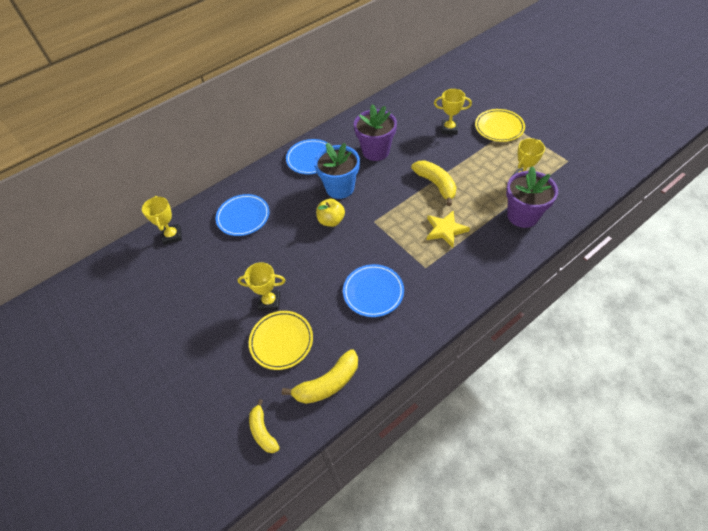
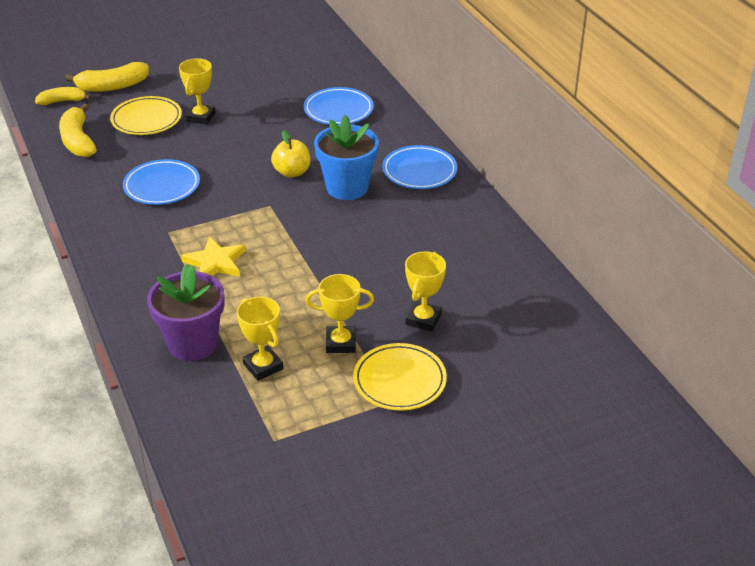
camera: 100 degrees right, 15 degrees down
(172, 236) = (337, 64): yellow trophy -> yellow trophy (341, 343)
(375, 151) = (406, 231): purple flower pot -> none
(436, 184) = (304, 274): yellow banana -> yellow banana (112, 86)

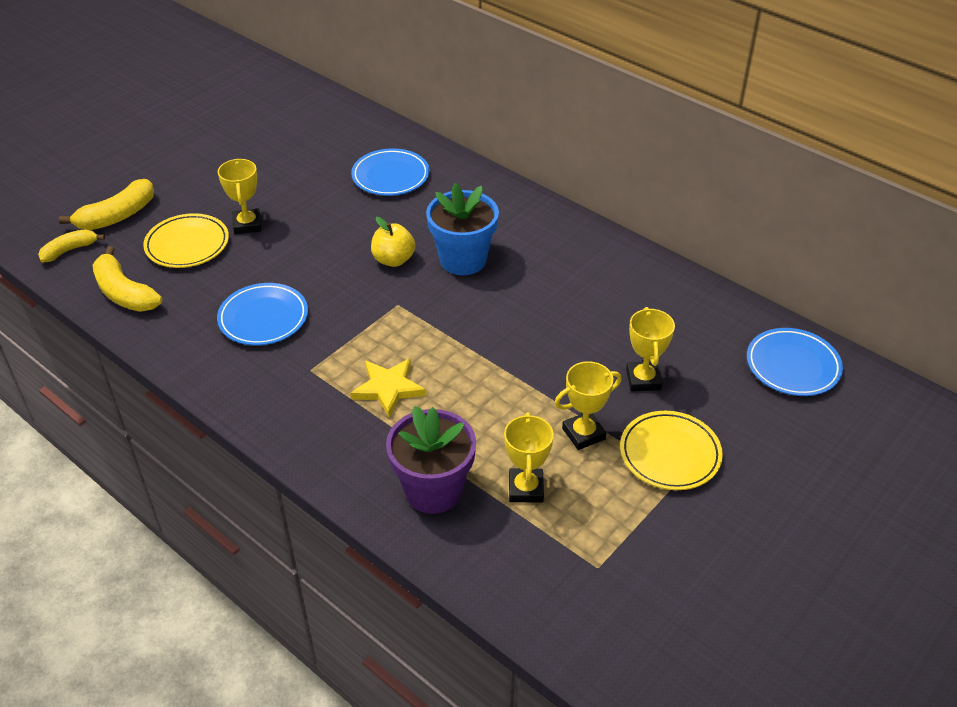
camera: 25 degrees left, 5 degrees up
(263, 366) = (526, 489): yellow trophy -> yellow trophy turned 60 degrees clockwise
(419, 171) = (521, 220): blue plate -> blue plate (792, 366)

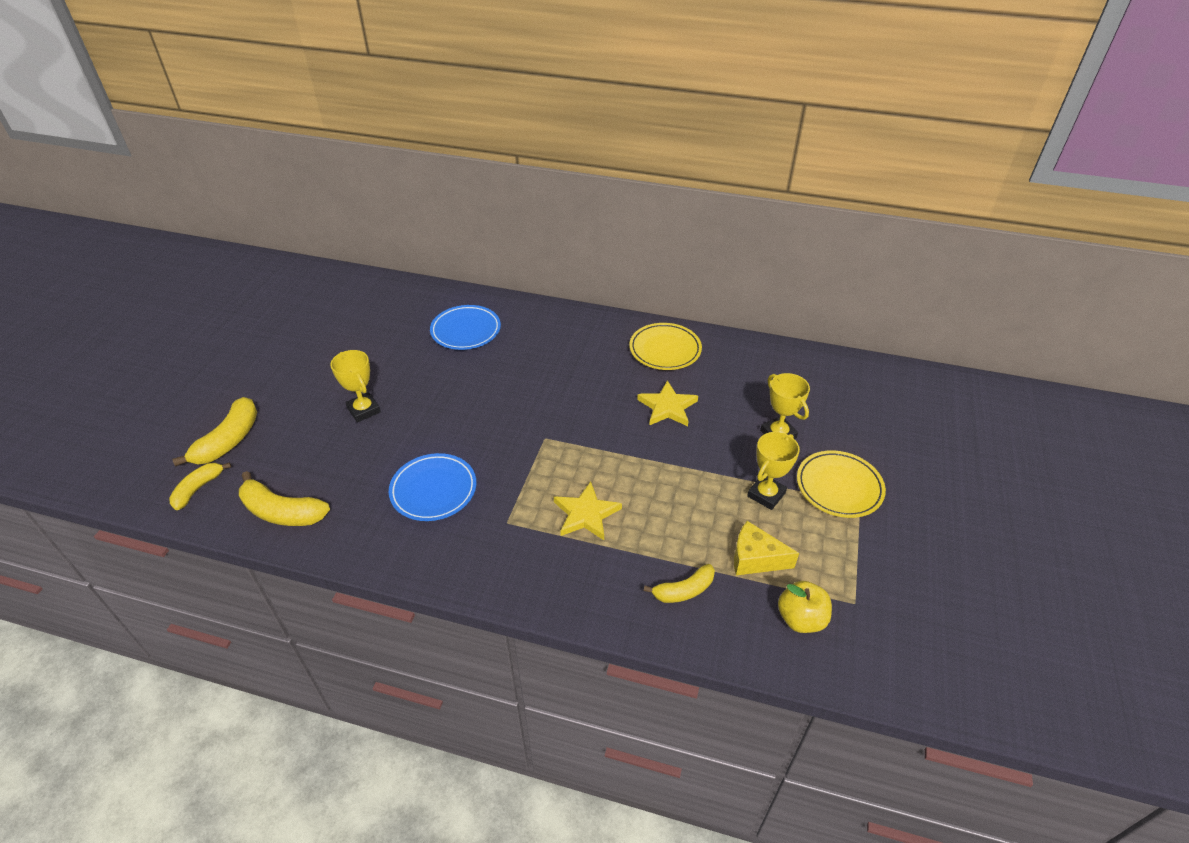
camera: 25 degrees left, 0 degrees up
(187, 245) = (317, 446): yellow plate -> yellow plate (665, 350)
(393, 260) = (515, 400): yellow apple -> yellow apple (800, 619)
(433, 490) = (684, 590): purple flower pot -> yellow banana
(463, 260) = (573, 382): blue flower pot -> none
(526, 489) = (755, 559): yellow trophy -> yellow cheese
(543, 314) = (667, 407): none -> yellow star
(792, 366) = (871, 386): blue plate -> none

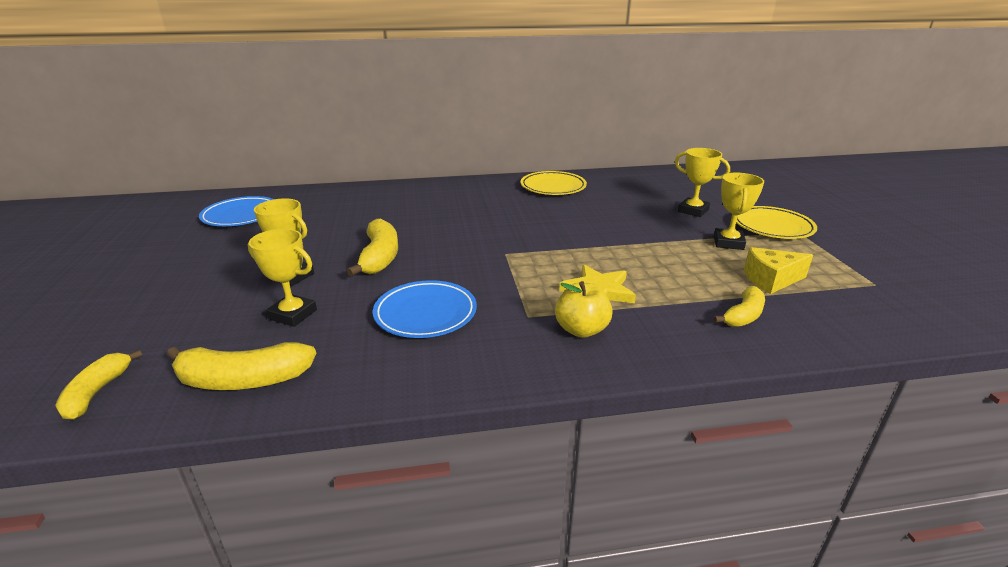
camera: 25 degrees left, 15 degrees down
(229, 440) = (123, 337): yellow banana -> yellow banana (380, 257)
(342, 456) = (293, 314): none -> yellow trophy
(466, 330) = (362, 207): blue plate -> blue plate (241, 215)
(667, 407) = (591, 214): yellow star -> none
(800, 619) = (854, 305): yellow apple -> yellow apple (581, 330)

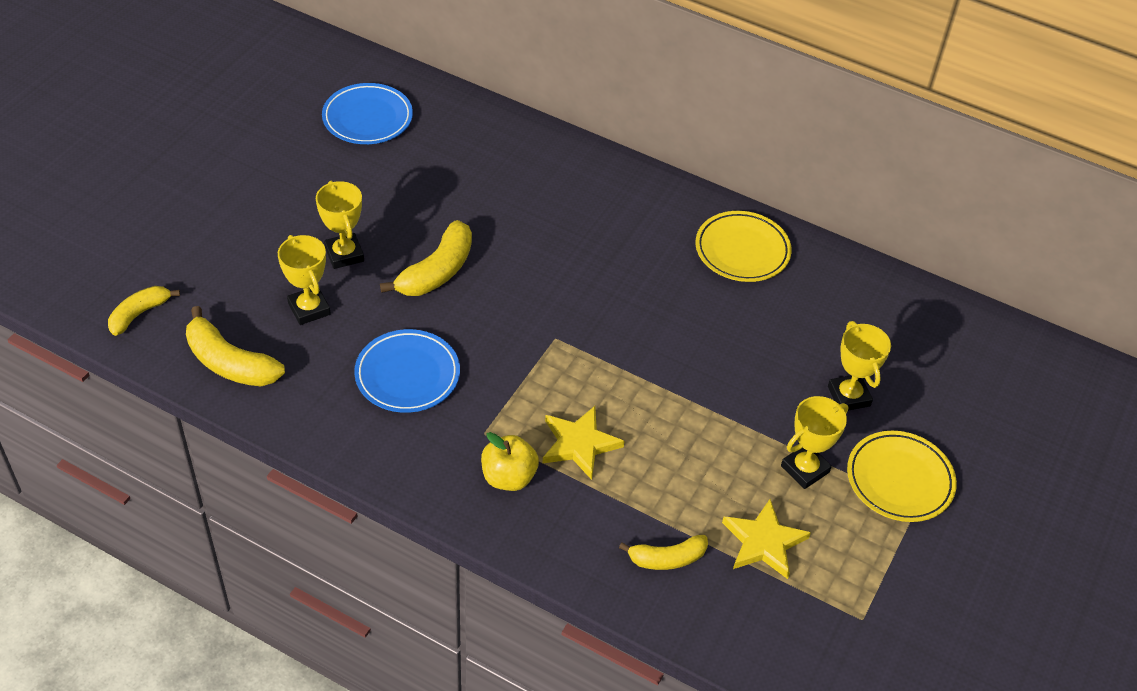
camera: 35 degrees right, 20 degrees up
(771, 280) = (763, 542): yellow cheese -> yellow star

